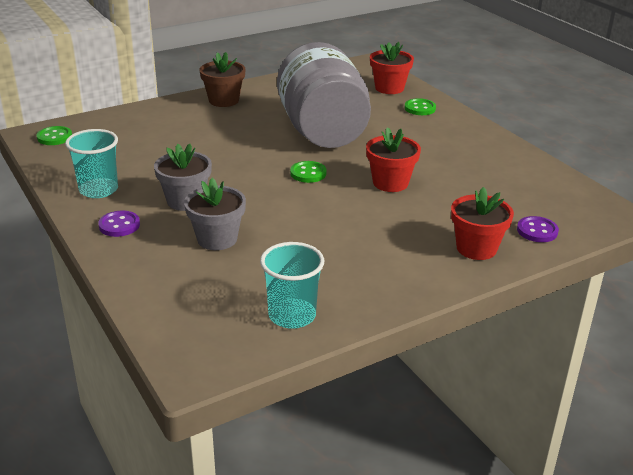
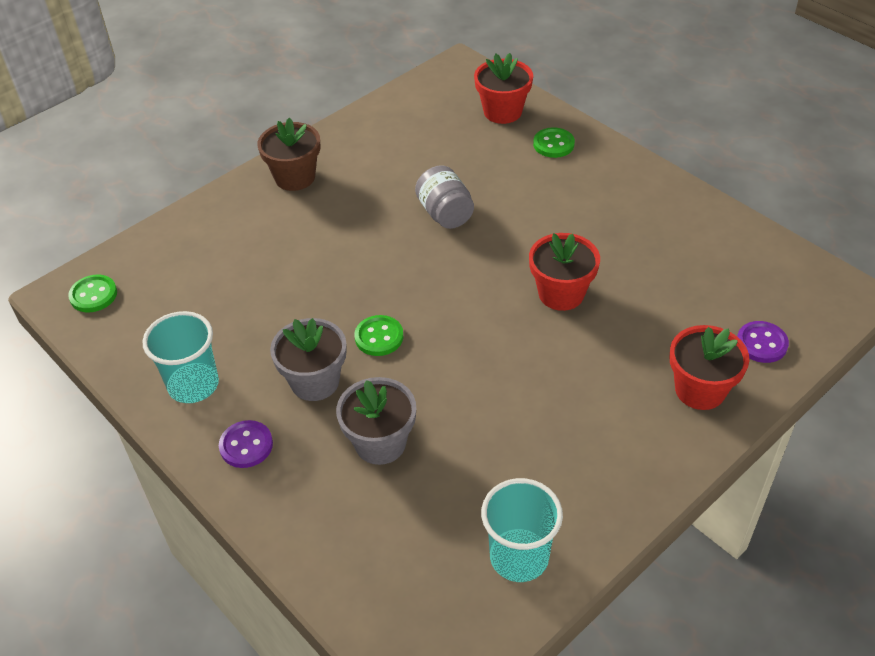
camera: 10 degrees left, 15 degrees up
(308, 173) = (453, 297): green button -> green button (379, 337)
(323, 132) = (445, 214): grey jar -> grey jar, size x0.42

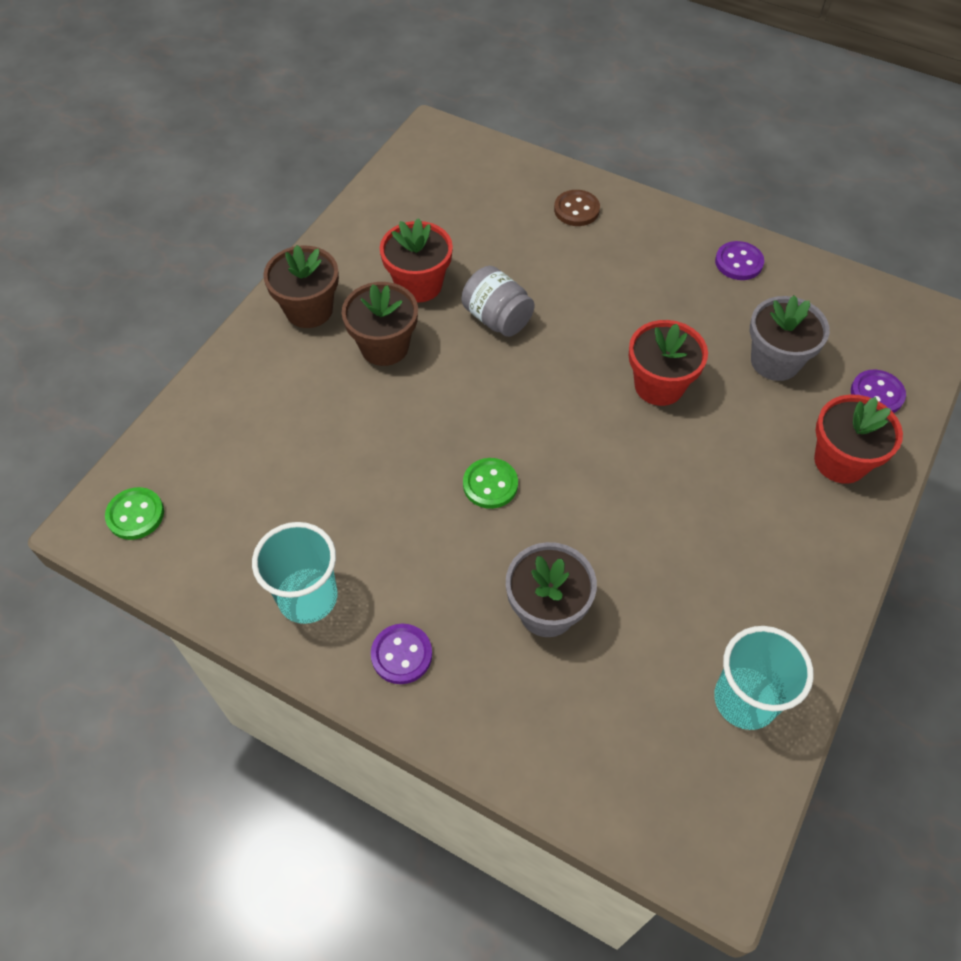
camera: 20 degrees left, 10 degrees up
(315, 381) = (444, 556): grey flower pot -> grey flower pot (775, 361)
(342, 216) = (384, 346): none -> brown flower pot
(502, 112) = (506, 181): red flower pot -> red flower pot (419, 285)
(553, 144) = (576, 210): green button -> brown button
(681, 212) = (738, 262): none -> purple button

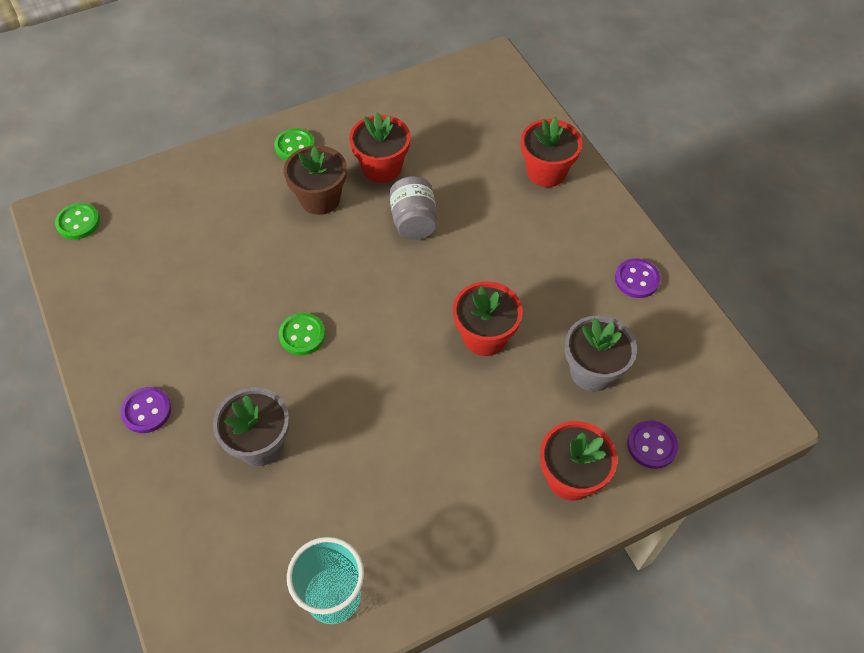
camera: 35 degrees right, 0 degrees up
(308, 597) = (126, 337): turquoise cup -> none
(309, 310) = (295, 146): brown flower pot -> green button
(576, 210) = (546, 172): brown button -> red flower pot

